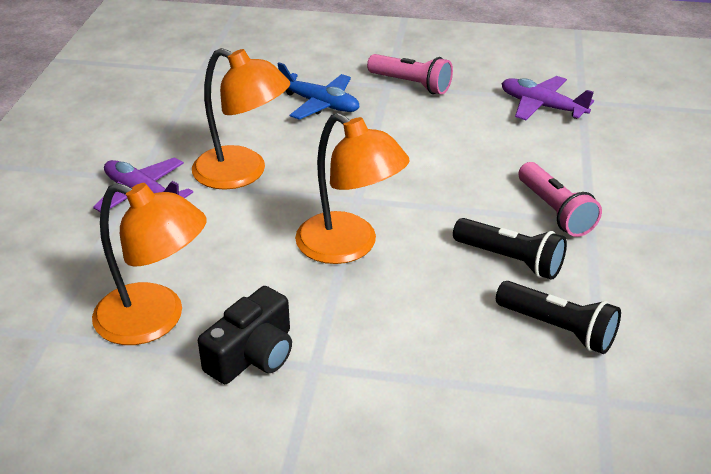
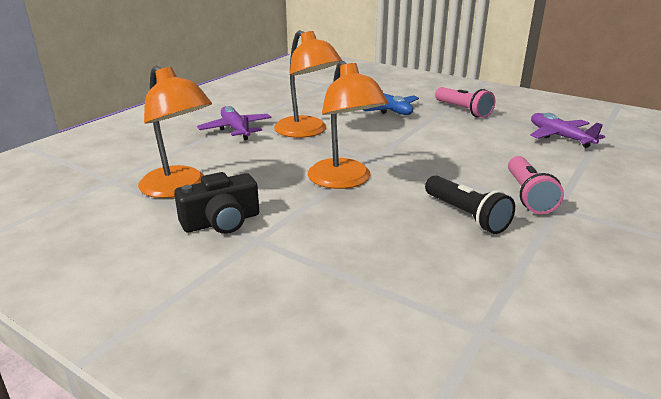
camera: 25 degrees right, 10 degrees down
(558, 329) = (476, 268): black flashlight -> none

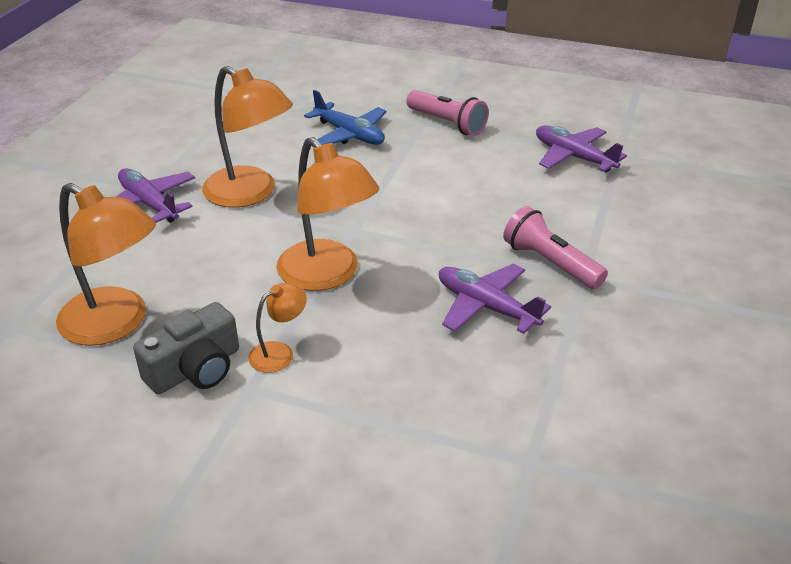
camera: 15 degrees left, 10 degrees up
(221, 221) = (195, 369): black camera -> grey camera
(289, 221) = (279, 352): none -> orange lamp
(466, 215) = (486, 307): black flashlight -> purple plane
(528, 195) = (550, 263): pink flashlight -> pink flashlight turned 150 degrees clockwise

